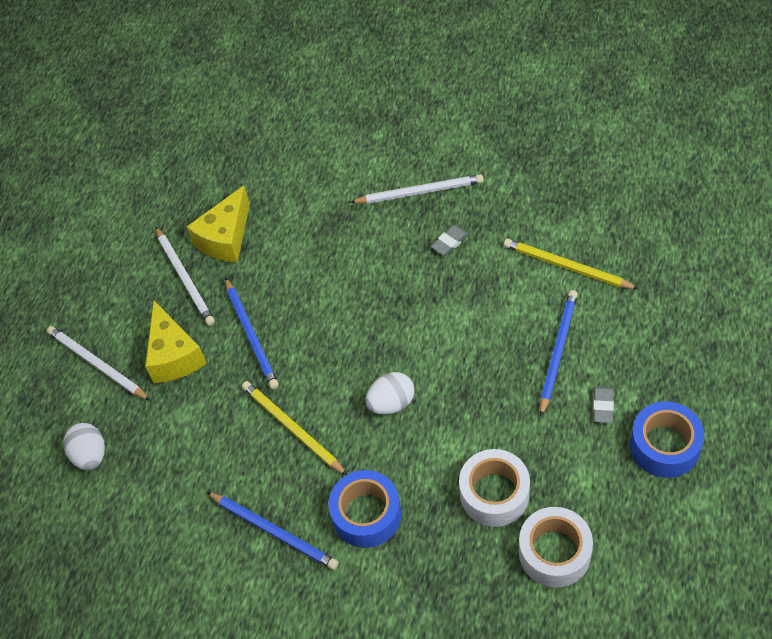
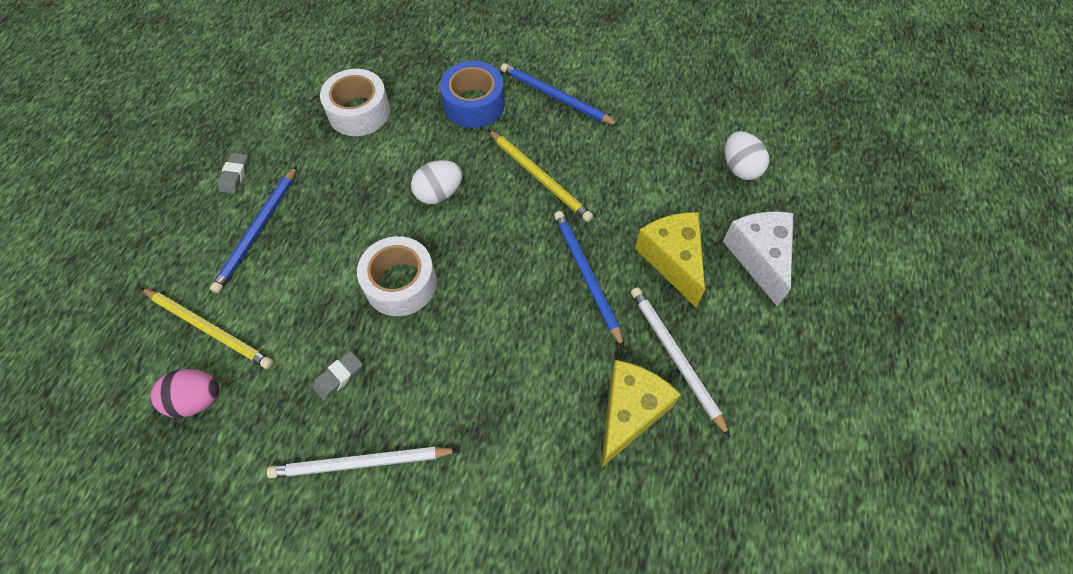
camera: 175 degrees right, 5 degrees up
(97, 364) = (759, 257): white pencil -> white cheese
(554, 553) = (322, 69): white tape -> white tape (400, 283)
(555, 218) = (196, 400): none -> pink egg
(664, 446) = (195, 138): blue tape -> none

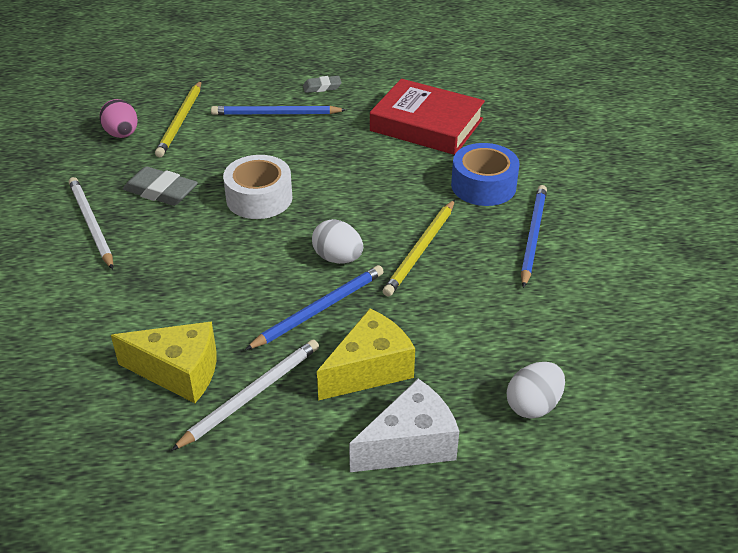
camera: 70 degrees right, 20 degrees down
(338, 377) = (161, 192): grey eraser -> grey eraser, size x1.71
(359, 112) = (426, 125): white tape -> red book
(439, 193) = (364, 193): white egg -> white egg (338, 258)

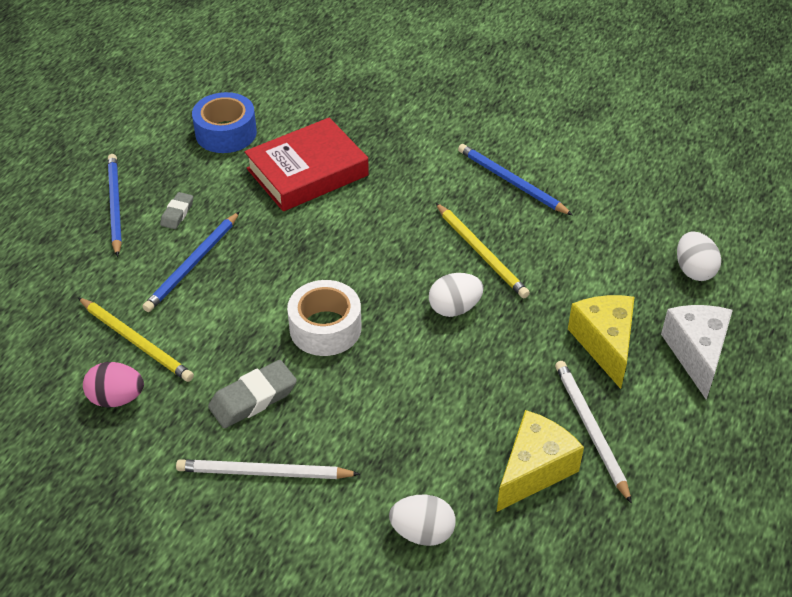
camera: 60 degrees left, 5 degrees up
(74, 328) = (422, 532): none -> white egg
(319, 309) = (513, 346): blue pencil -> blue pencil (115, 205)
(483, 185) = (425, 178): blue tape -> blue tape (226, 133)

